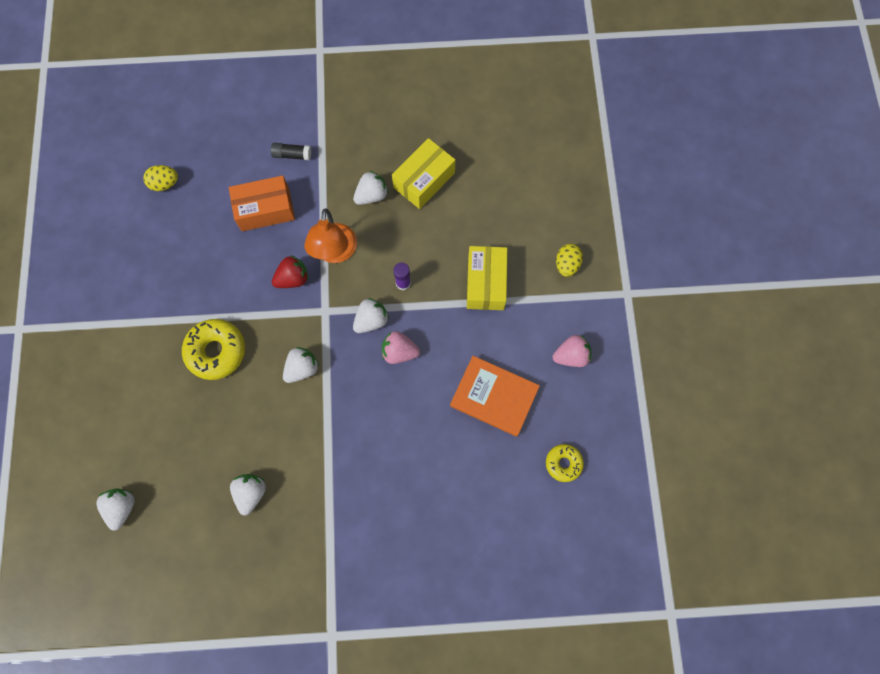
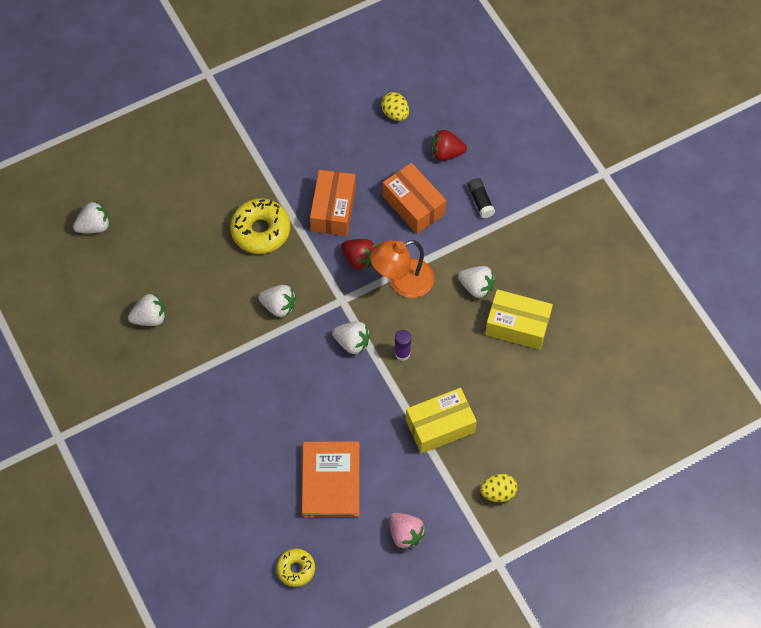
camera: 65 degrees right, 10 degrees down
(229, 160) = (446, 153): none -> red strawberry
(231, 278) = (333, 210): none -> orange box
(399, 352) = (334, 380): pink strawberry -> none

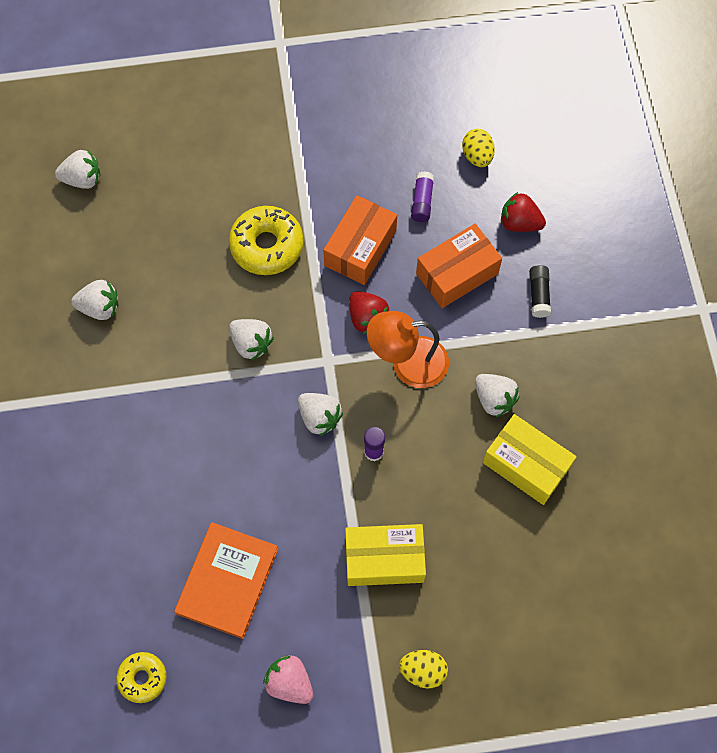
camera: 20 degrees right, 5 degrees up
(366, 160) = (422, 201): none -> purple glue stick
(405, 534) = (289, 682): pink strawberry -> pink strawberry turned 150 degrees clockwise
(413, 205) = (457, 273): orange box -> orange box turned 75 degrees clockwise

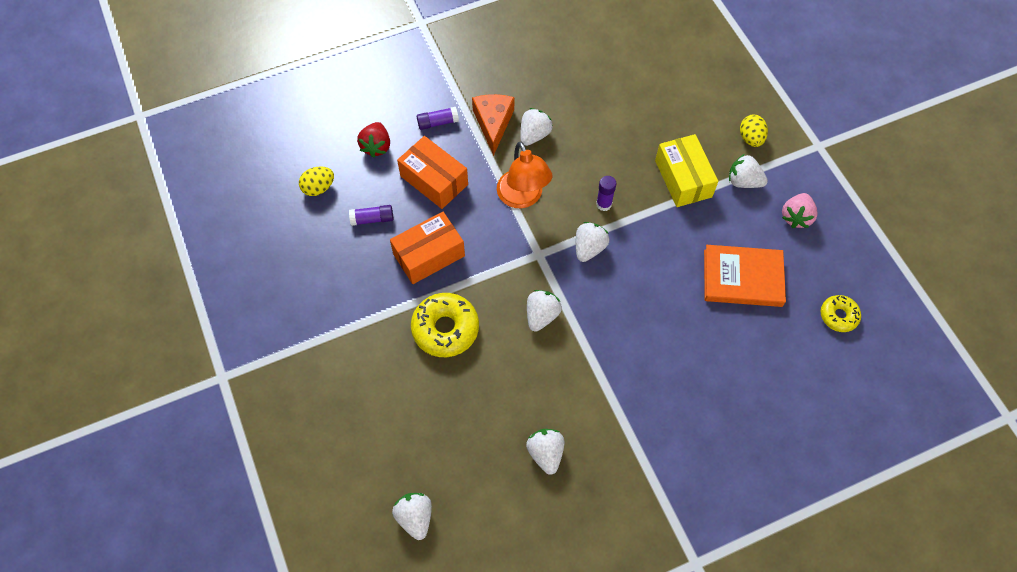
camera: 105 degrees left, 5 degrees down
(360, 248) = (429, 255): orange box -> orange box turned 45 degrees counterclockwise
(360, 635) = (743, 181): none -> white strawberry
(367, 318) = (492, 235): red strawberry -> none
(522, 356) = (493, 123): none -> orange cheese
(526, 465) = (579, 106): yellow box -> none
(538, 295) = (437, 122): black glue stick -> purple glue stick

